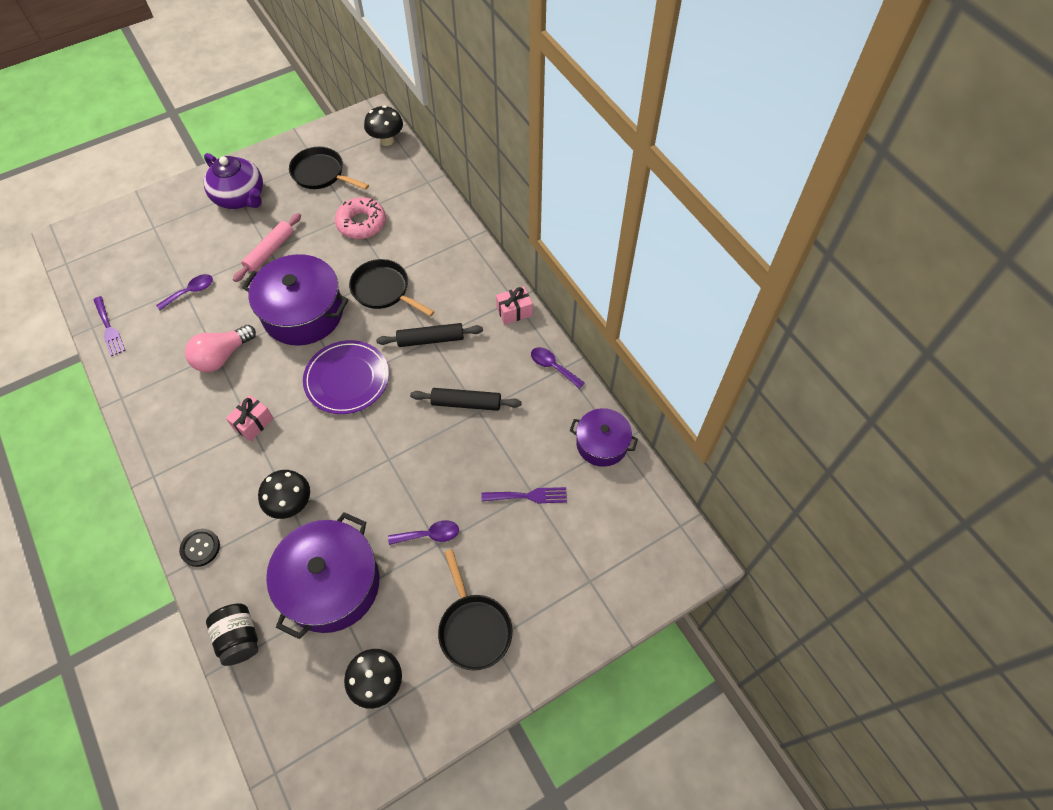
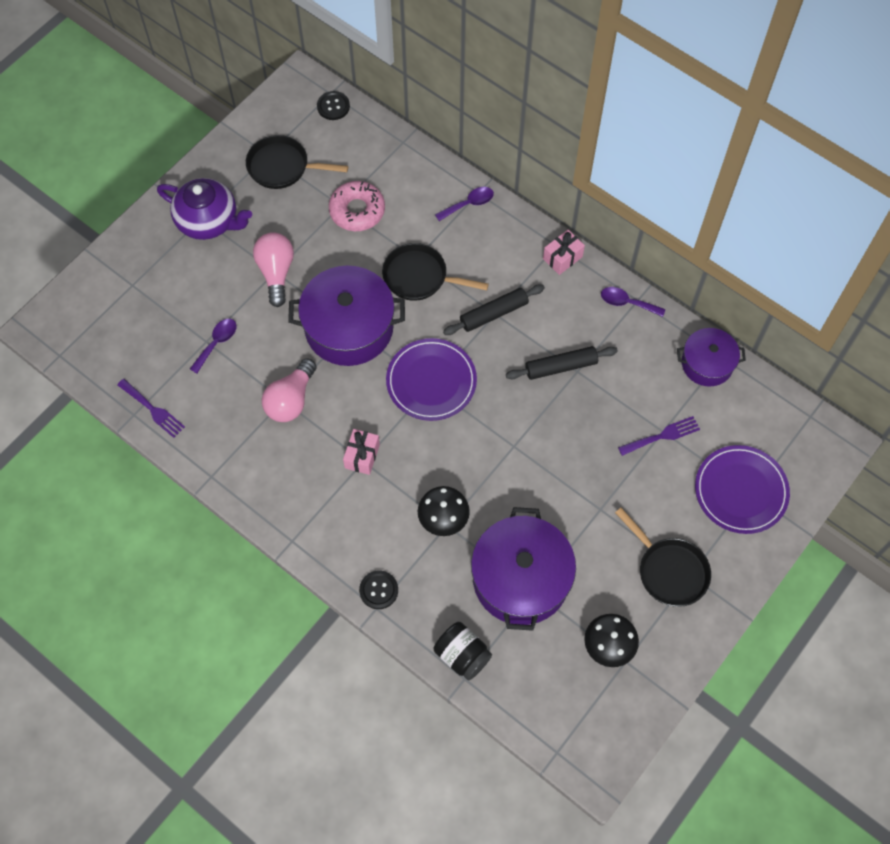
camera: 20 degrees left, 5 degrees up
(270, 251) = (276, 272): pink rolling pin -> pink light bulb
(386, 140) = (333, 106): black mushroom -> black button
(429, 535) = (588, 503): purple spoon -> purple spoon (469, 204)
(580, 574) = (741, 491): none -> purple plate

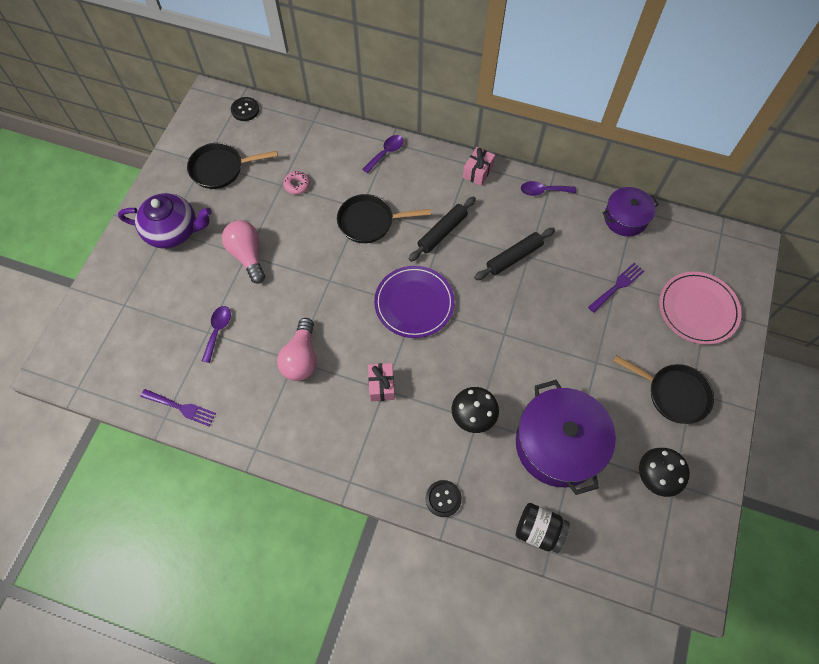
camera: 20 degrees left, 0 degrees up
(349, 328) = (327, 281): purple pot -> none
(357, 211) = (297, 185): pink donut -> pink donut, size x0.54
(741, 491) = (698, 309): purple plate -> pink plate

